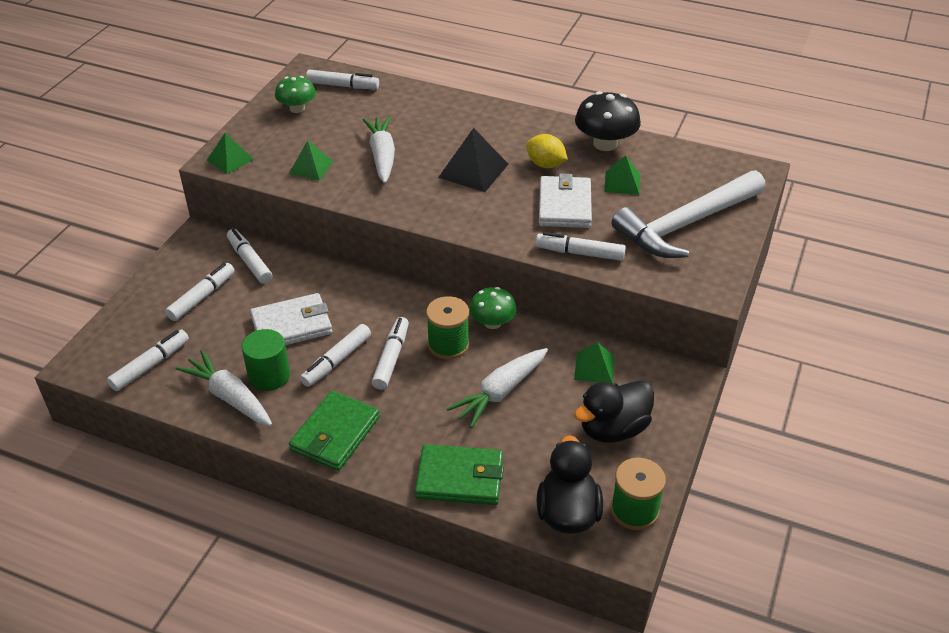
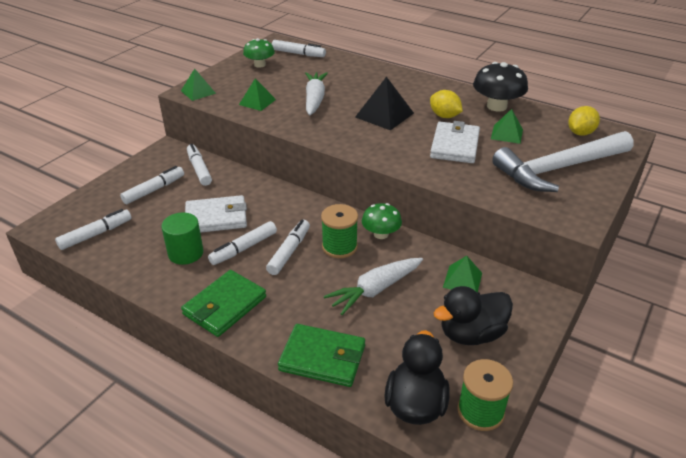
camera: 10 degrees right, 5 degrees down
(230, 397) = (148, 265): white carrot -> none
(580, 253) = (461, 181): white marker -> none
(705, 172) = (580, 133): none -> yellow lemon

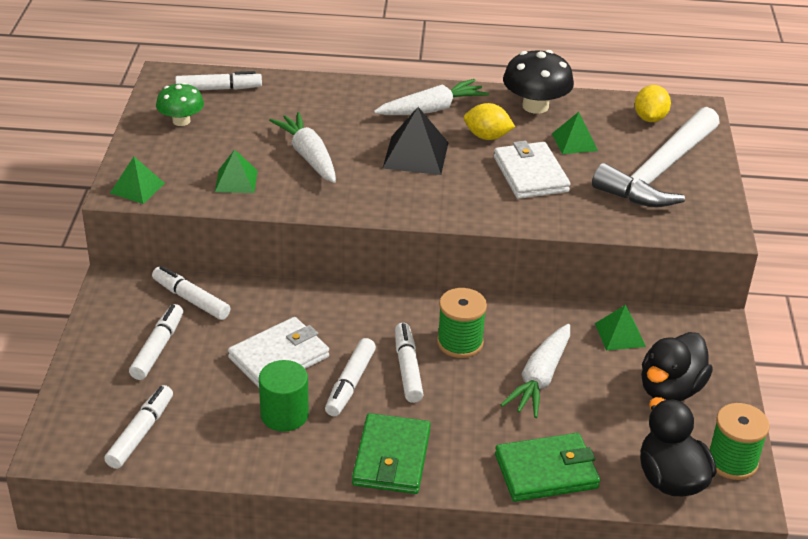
camera: 30 degrees left, 0 degrees up
(381, 234) = (493, 311): green mushroom -> none
(421, 92) = (432, 109): none -> white carrot

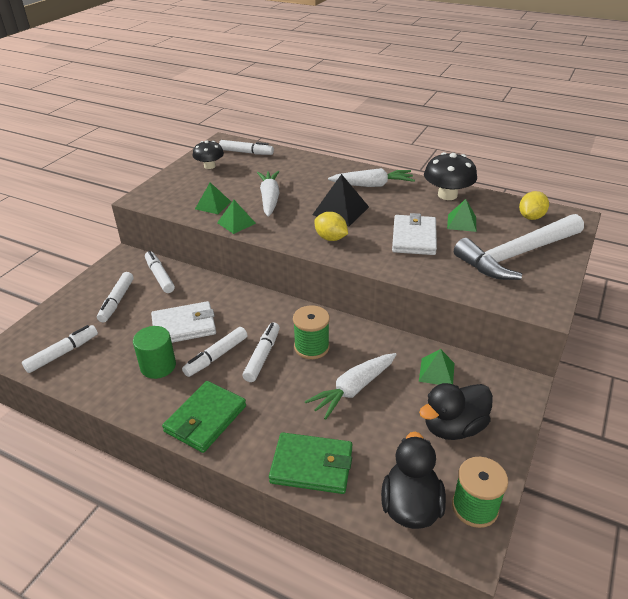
camera: 25 degrees right, 0 degrees up
(137, 188) = (152, 198): green pyramid -> green pyramid (236, 223)
(158, 348) = (117, 301): white marker -> white marker turned 150 degrees clockwise
(181, 121) = (209, 166): green mushroom -> black mushroom
(487, 137) = (399, 208): yellow lemon -> yellow lemon (330, 238)

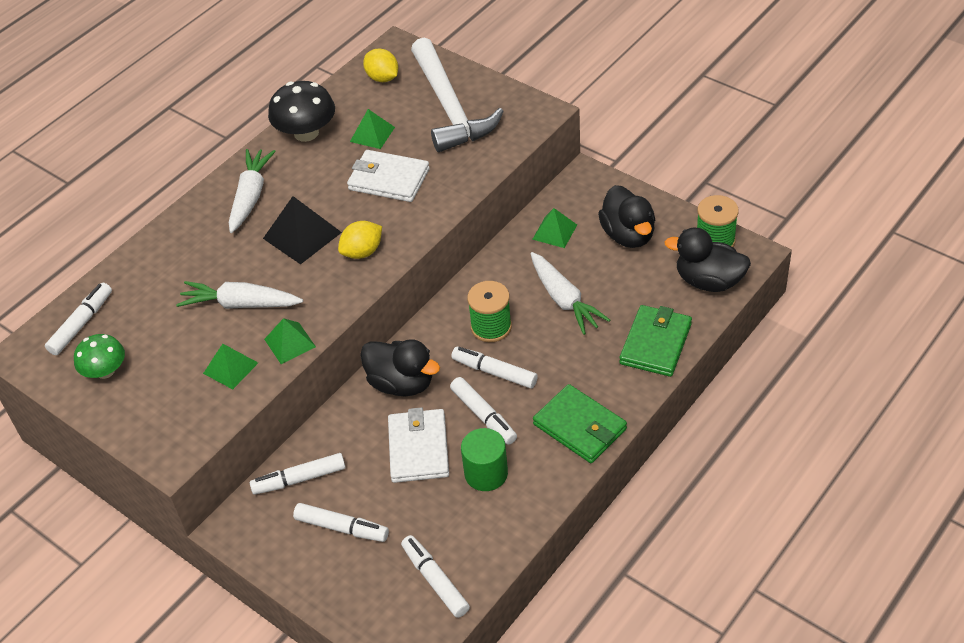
camera: 75 degrees left, 10 degrees up
(209, 166) = (105, 371): black mushroom -> green mushroom
(246, 308) = (401, 383): none -> black duck

